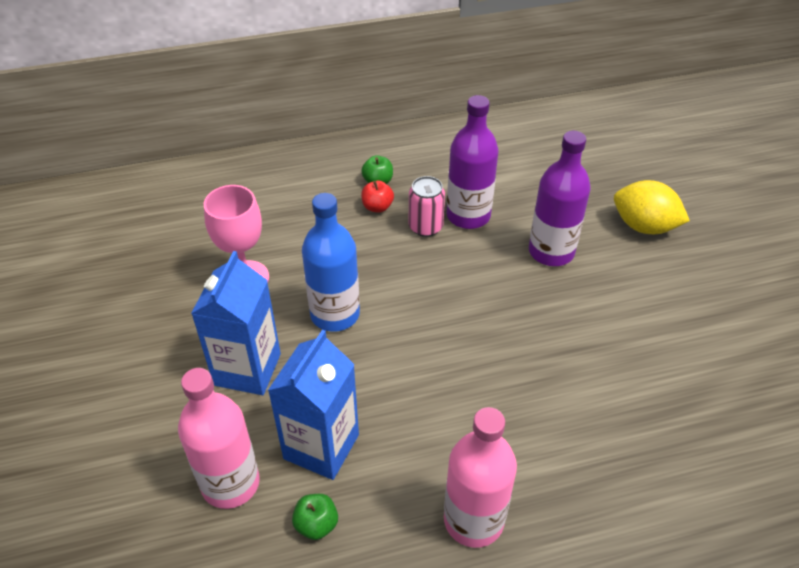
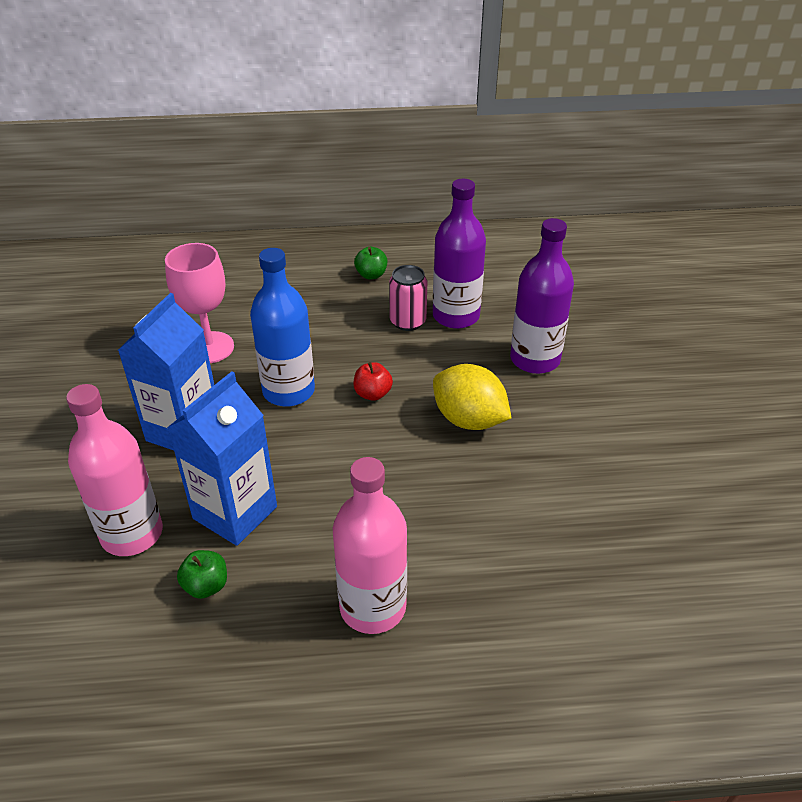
camera: 10 degrees right, 5 degrees down
(377, 207) = (363, 298): red apple -> red apple (372, 394)
(644, 226) = (644, 347): yellow lemon -> yellow lemon (469, 420)

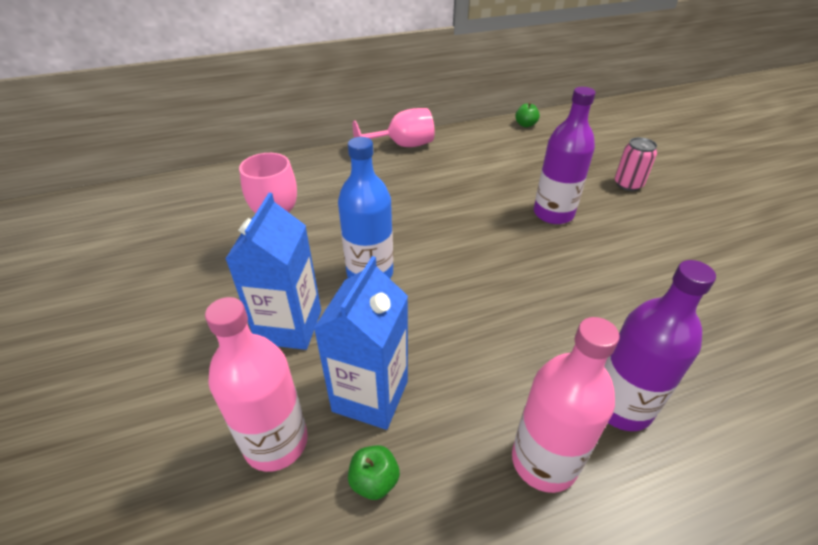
camera: 15 degrees left, 0 degrees up
(371, 275) = (394, 171): green apple -> green apple (525, 125)
(372, 394) = (442, 262): red apple -> none
(397, 242) = (402, 146): none -> pink goblet
(408, 321) = (441, 201): pink can -> pink can (628, 184)
(456, 316) = (475, 191): purple bottle -> purple bottle (621, 406)
(469, 420) = (531, 269): yellow lemon -> none

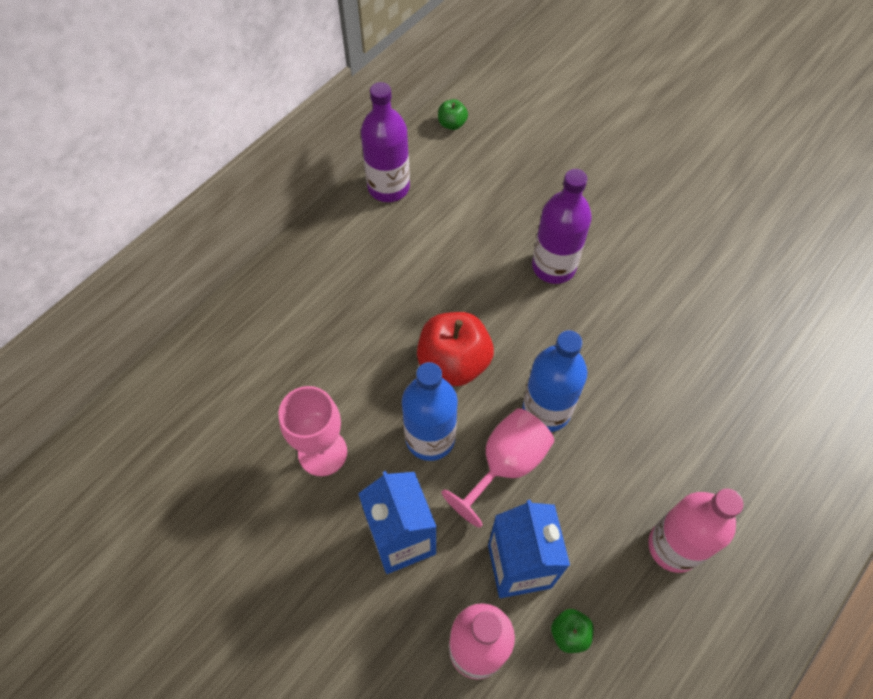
camera: 30 degrees left, 20 degrees up
(402, 146) = (335, 228): pink goblet -> pink goblet (505, 465)
(427, 237) = (454, 362): none -> red apple
(482, 295) = (546, 410): none -> blue bottle
(621, 406) = (704, 466): purple bottle -> purple bottle (388, 187)
(628, 184) = (603, 185): pink can -> none

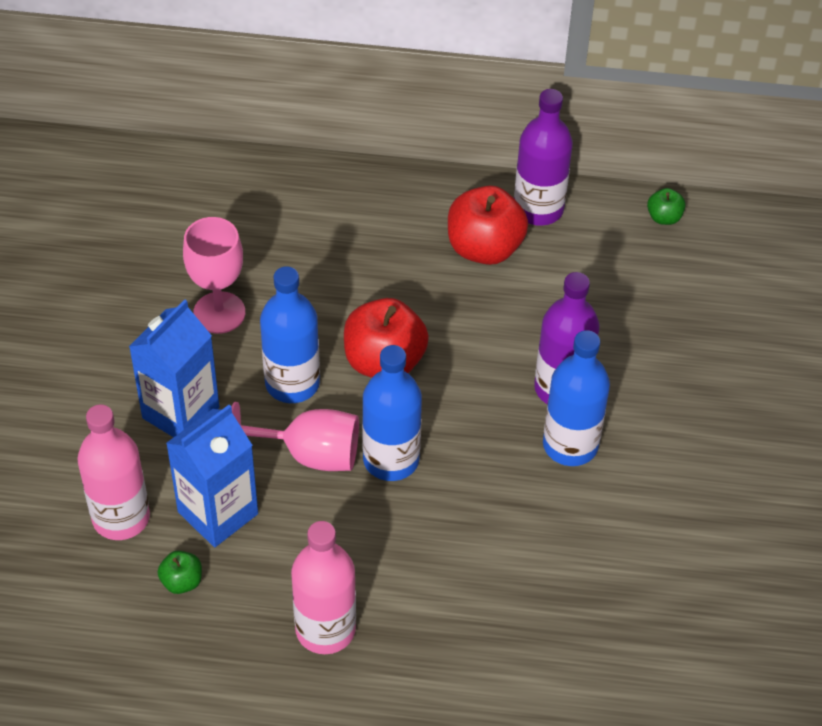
camera: 55 degrees right, 10 degrees down
(398, 239) = (484, 248): none -> red apple
(605, 289) = (570, 445): none -> blue bottle

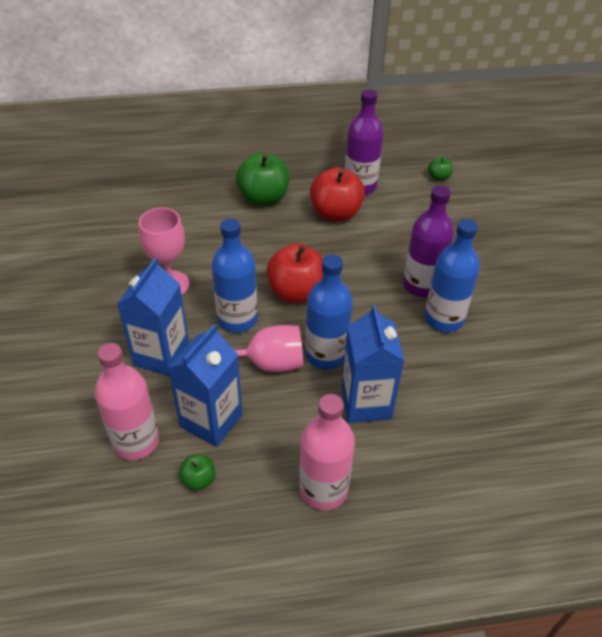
camera: 15 degrees left, 5 degrees down
(389, 201) = (263, 198): none -> green apple
(418, 536) = (366, 403): none -> blue carton

